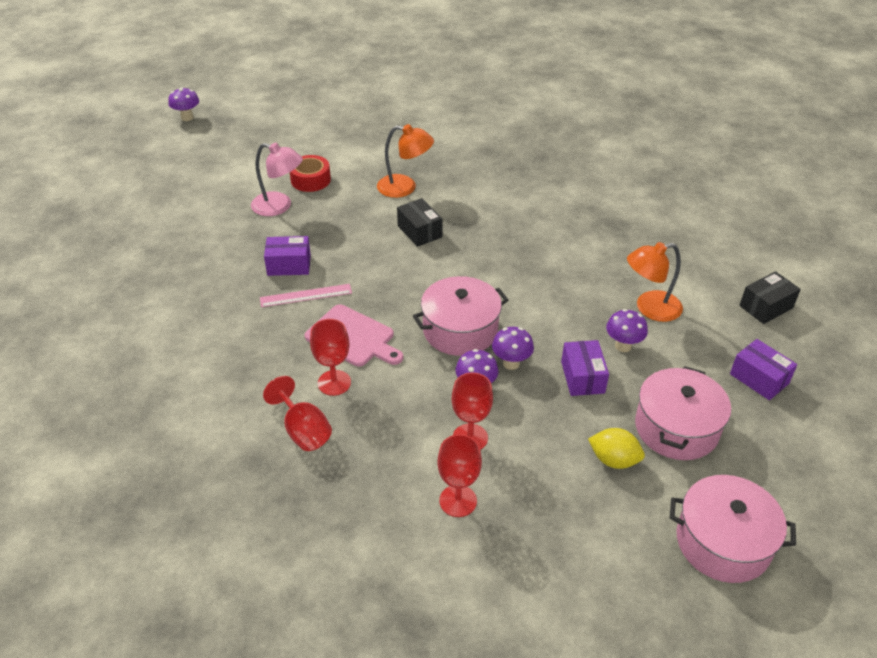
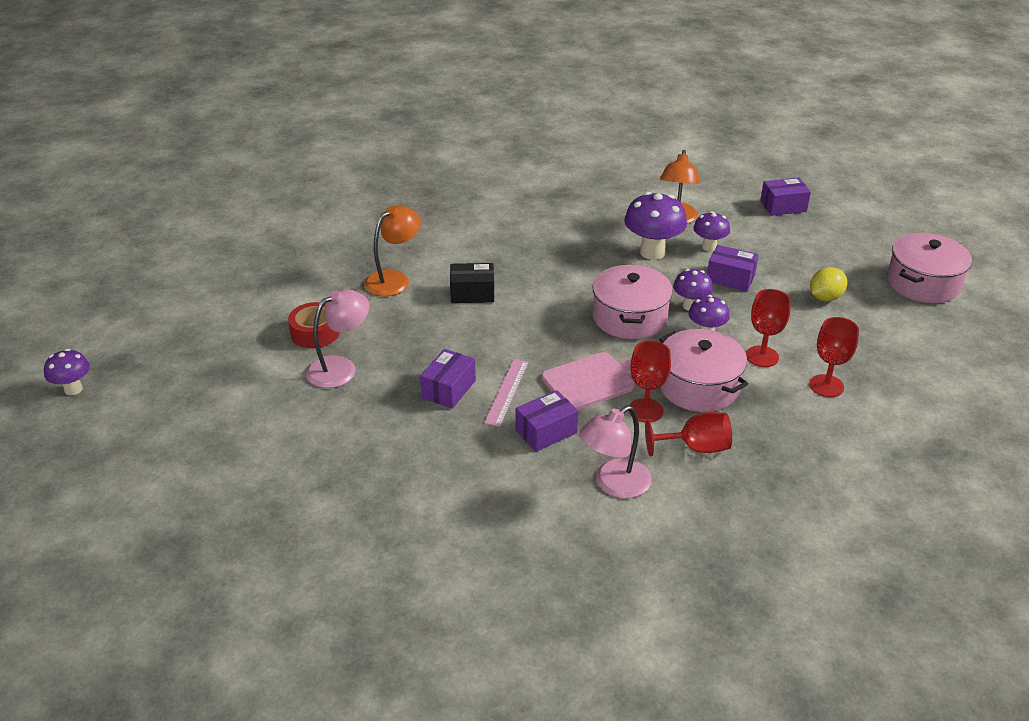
camera: 60 degrees left, 5 degrees down
(227, 394) = (614, 484): none -> pink lamp
(270, 334) = (546, 431): none -> purple box
(576, 311) = (652, 252): none -> purple mushroom
(676, 428) = (810, 259): pink pot -> pink pot (699, 386)
(766, 307) = (712, 172): black box -> none

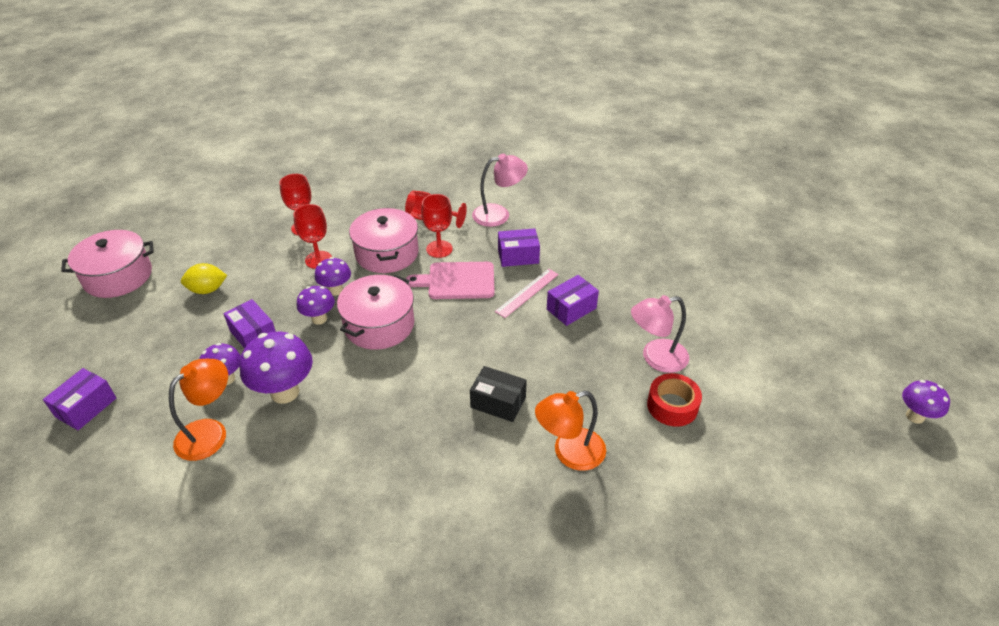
camera: 155 degrees left, 5 degrees up
(783, 206) = (86, 407): purple box -> purple box turned 75 degrees counterclockwise

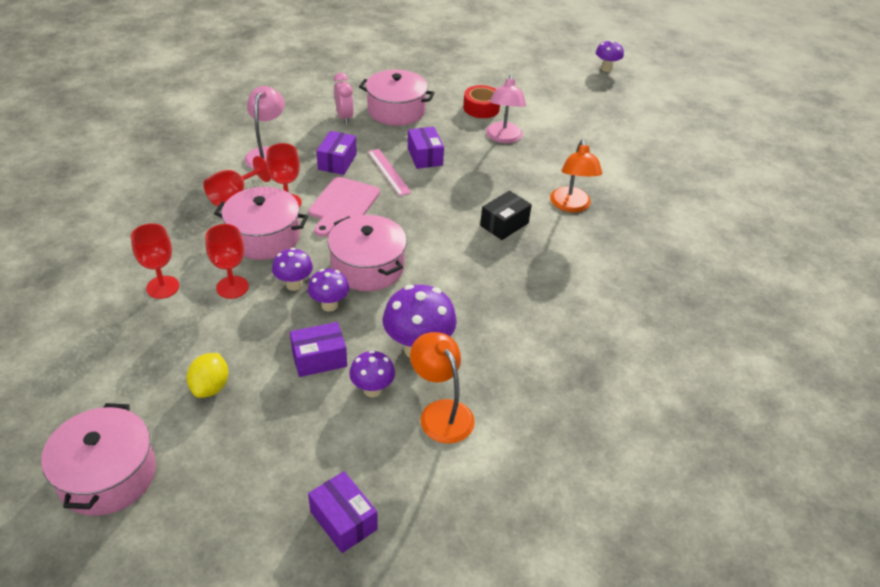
camera: 70 degrees left, 0 degrees up
(591, 236) = (344, 117): none -> pink clock
(633, 264) = (396, 111): none -> pink pot
(672, 406) = (552, 148): red tape -> red tape (481, 108)

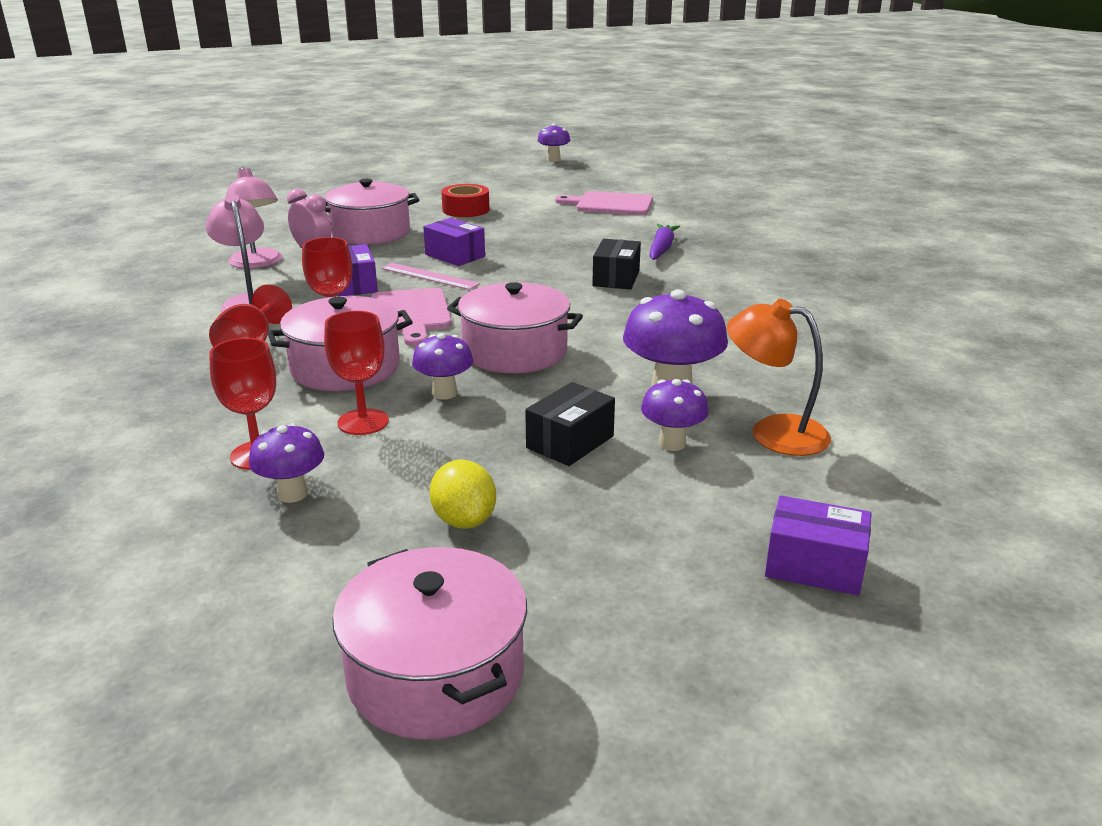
camera: 30 degrees left, 15 degrees down
(319, 358) = (570, 442): purple box -> black box
(329, 305) = (515, 395): purple mushroom -> purple mushroom (292, 494)
(503, 138) = (521, 223): pink lamp -> pink lamp (258, 263)
(571, 206) = (661, 249): orange lamp -> purple carrot
(590, 140) = (610, 204): none -> pink cutting board

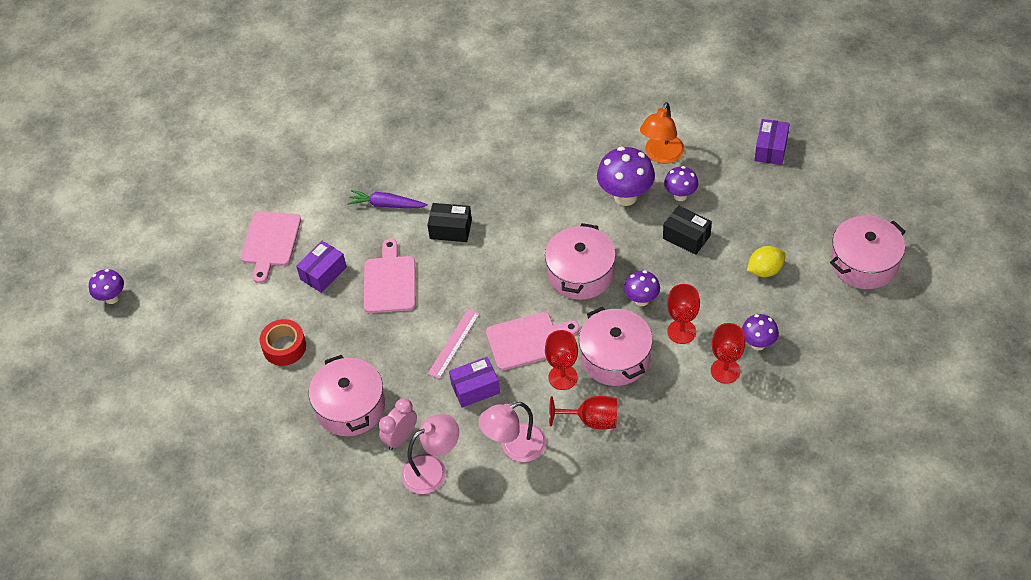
camera: 90 degrees left, 25 degrees up
(455, 255) = (407, 335): purple box -> purple box (323, 273)
(538, 249) = (390, 281): none -> pink cutting board

